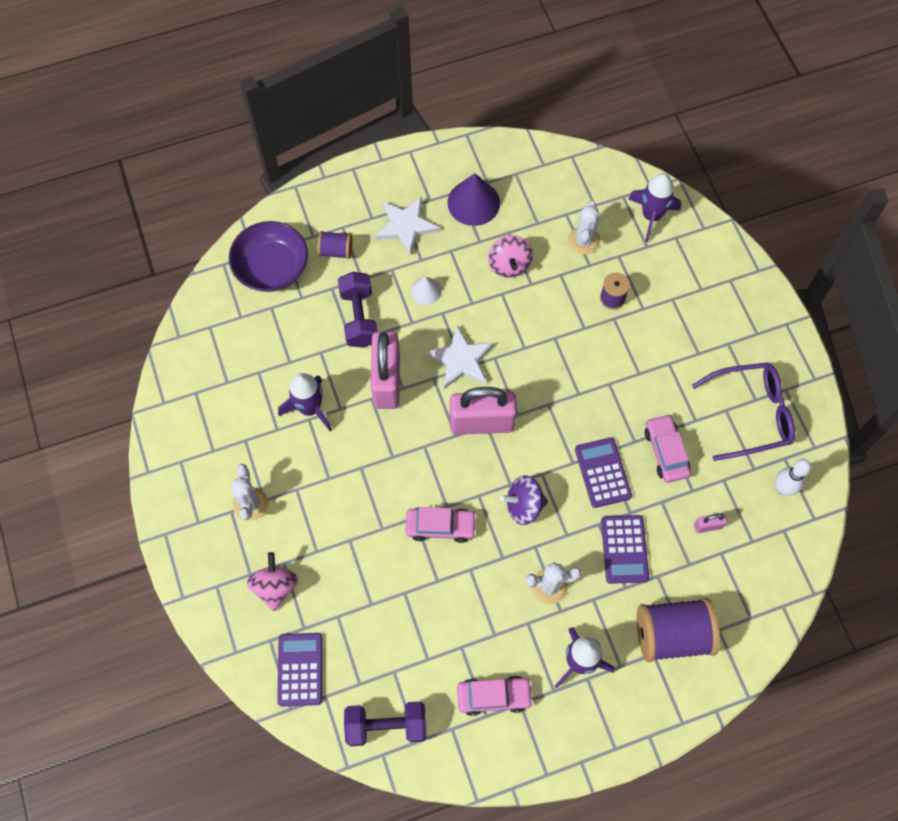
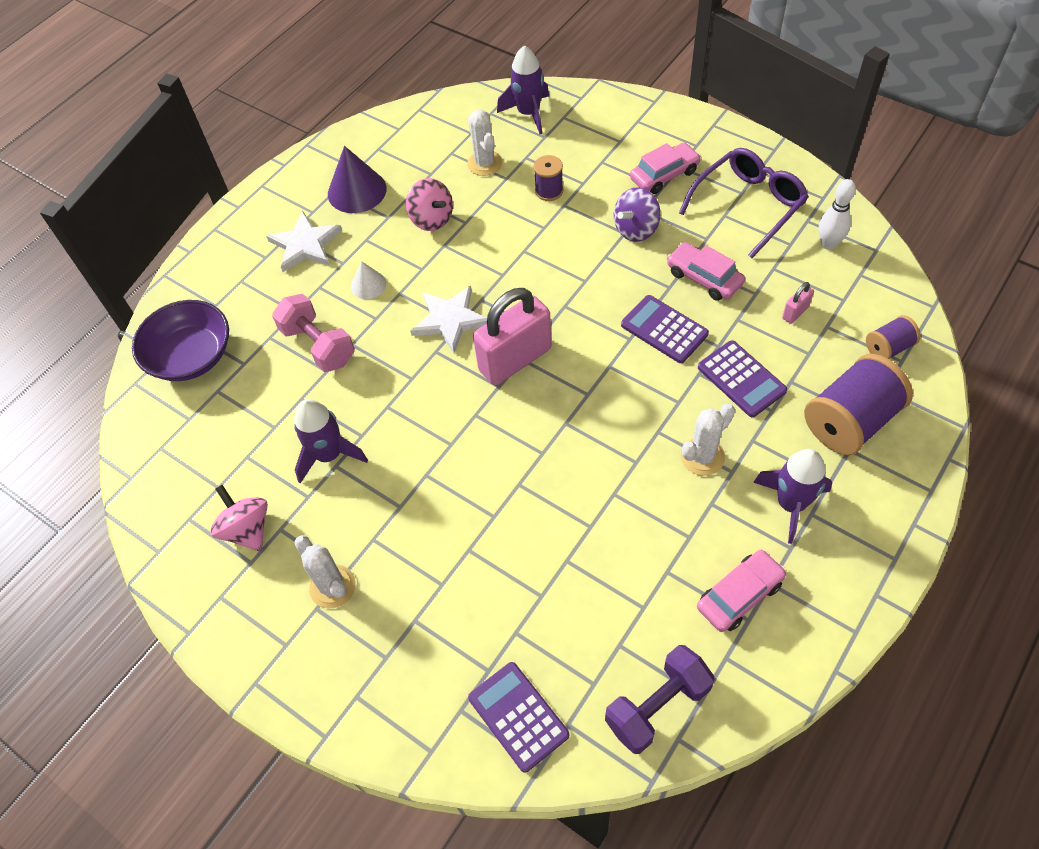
camera: 30 degrees left, 10 degrees down
(275, 586) = (424, 650): pink spinning top -> pink spinning top (247, 529)
(336, 251) = (249, 304): purple spool -> purple spool (888, 348)
(359, 317) = (318, 345): purple dumbbell -> pink dumbbell
(387, 381) = (391, 382): pink padlock -> none
(440, 527) = (552, 475): pink car -> pink car (664, 175)
(523, 506) = (616, 404): purple spinning top -> purple spinning top (636, 229)

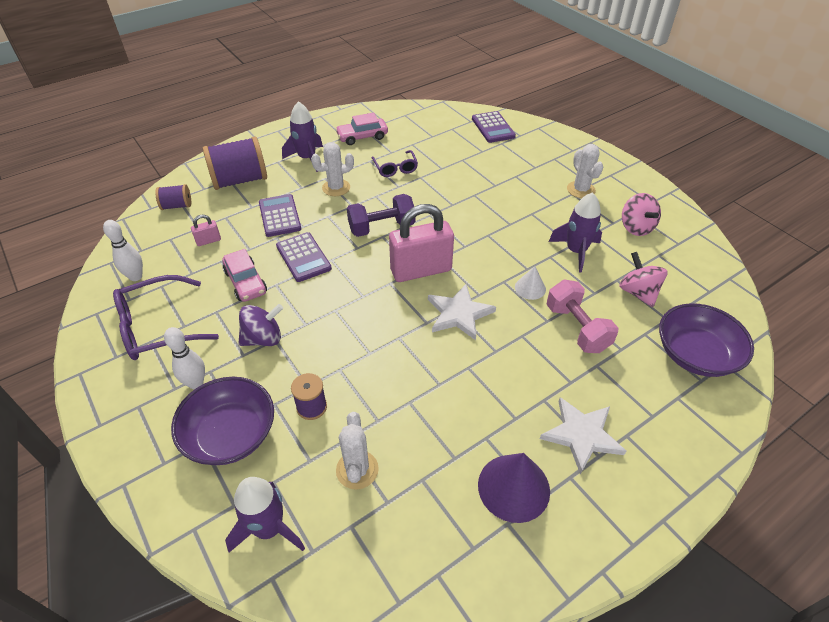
camera: 165 degrees left, 10 degrees down
(368, 285) = (523, 368): white cone -> white cone (530, 288)
(432, 219) = (441, 417): pink spinning top -> pink spinning top (638, 292)
(602, 152) = (230, 434): none -> purple bowl
(638, 531) = (395, 169): none -> purple glasses
(657, 706) = (426, 117): purple dumbbell -> purple dumbbell (381, 227)
(664, 175) = (196, 383): pink car -> white bowling pin

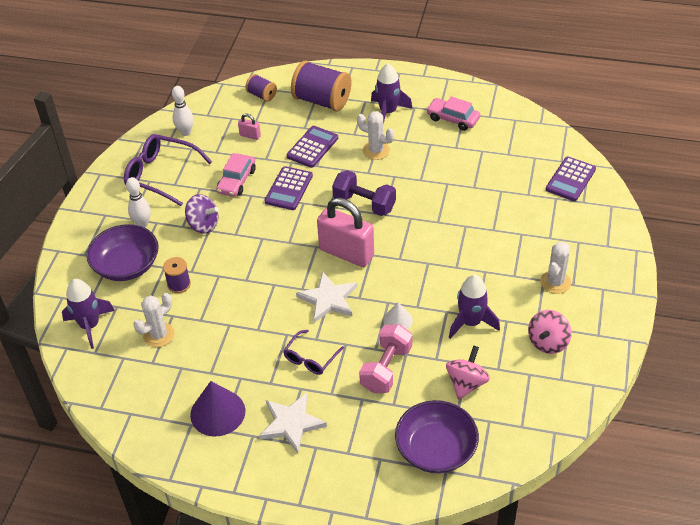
camera: 50 degrees right, 0 degrees up
(395, 169) = (438, 164): purple glasses -> purple glasses (310, 359)

